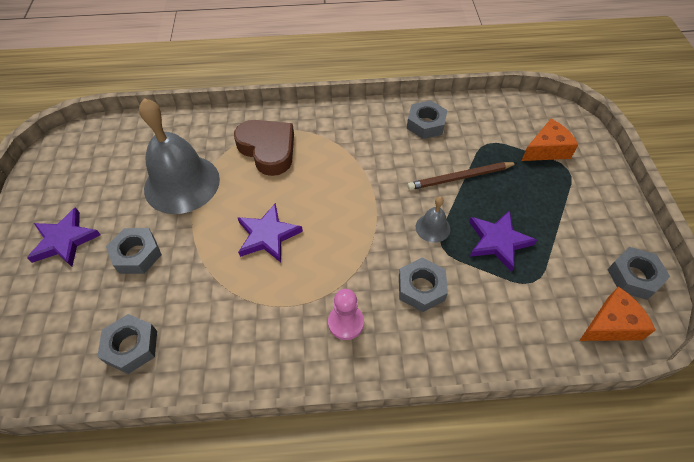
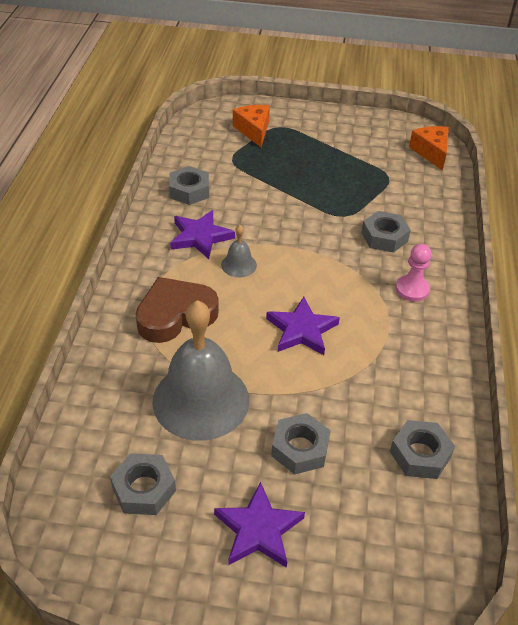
camera: 80 degrees left, 10 degrees down
(432, 228) = (322, 216): grey bell -> grey bell (239, 265)
(460, 177) = (268, 186): brown pencil -> none
(498, 241) = (346, 183): purple star -> purple star (200, 237)
(634, 277) = (393, 130): grey nut -> grey nut (144, 489)

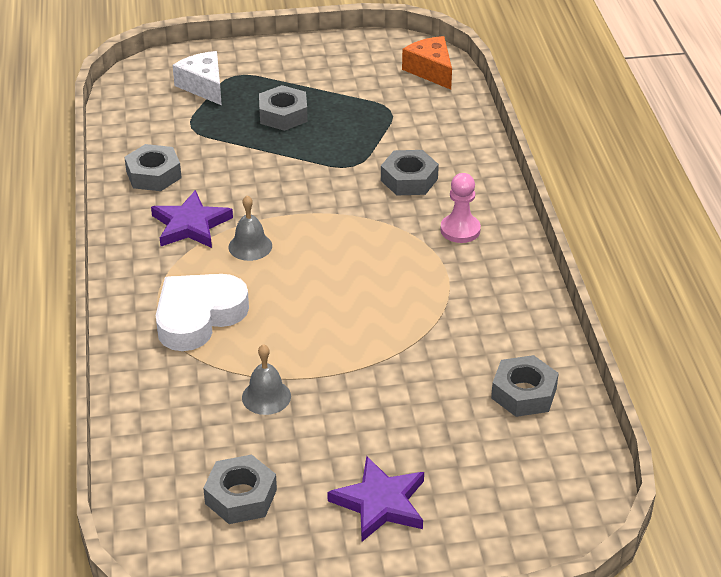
camera: 15 degrees left, 5 degrees down
(175, 315) = (198, 316): brown heart -> white heart
(201, 400) = (266, 397): grey bell -> grey bell, size x0.43
(253, 130) = (203, 86): orange cheese -> white cheese
(300, 449) = (395, 418): grey nut -> grey nut (283, 115)
(302, 330) = (351, 300): purple star -> none

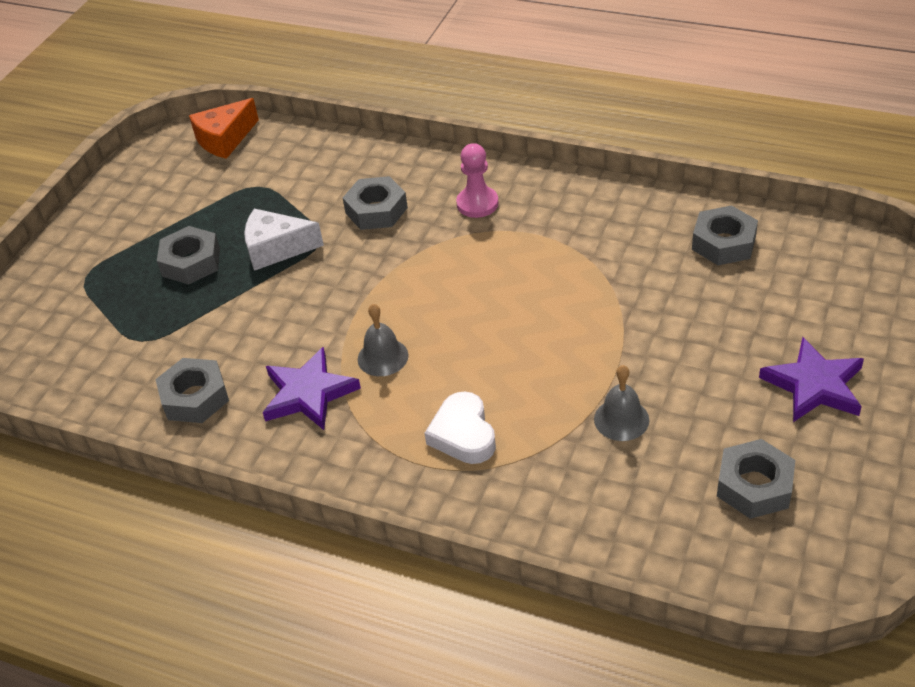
camera: 55 degrees left, 5 degrees up
(198, 316) = (463, 434): white heart -> white heart, size x0.66
(203, 86) = (79, 307): white cheese -> white cheese (276, 249)
(431, 71) = (225, 139): orange cheese -> orange cheese turned 45 degrees counterclockwise

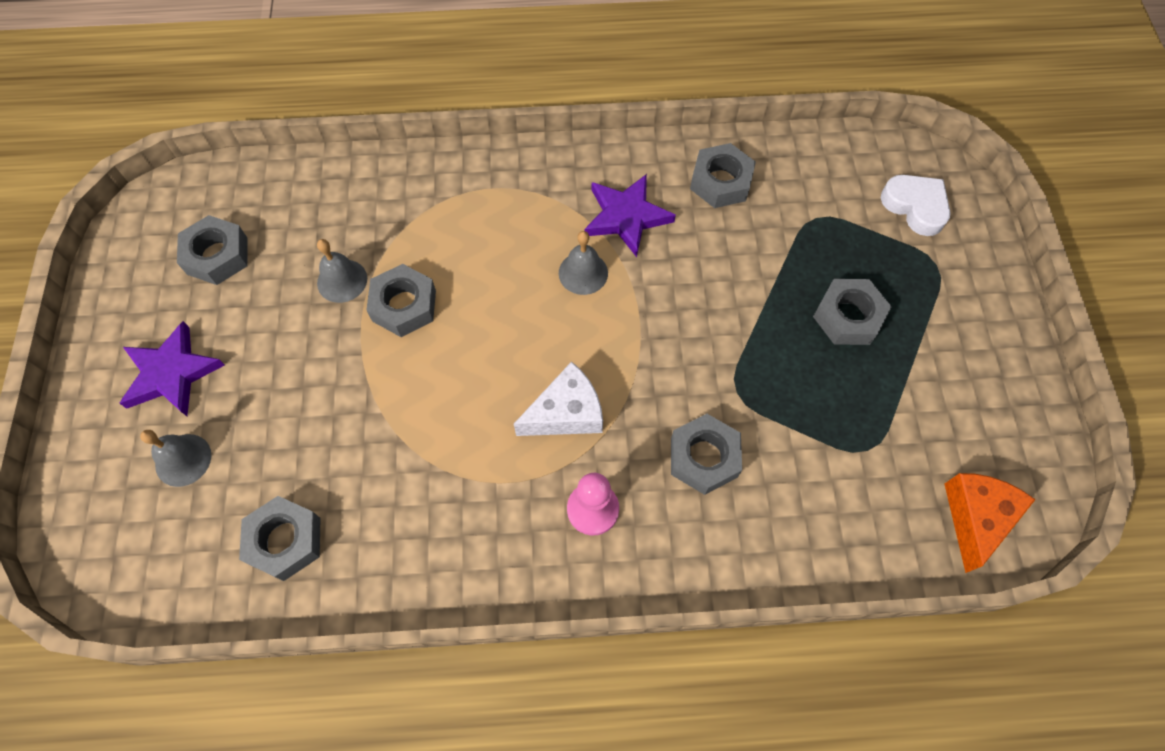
camera: 150 degrees right, 20 degrees up
(276, 249) = (774, 364): white cheese -> white cheese (566, 413)
(463, 434) = (473, 223): white heart -> white heart (915, 207)
(566, 378) = (404, 306): none -> grey nut
(806, 315) = (183, 460): none -> grey bell

